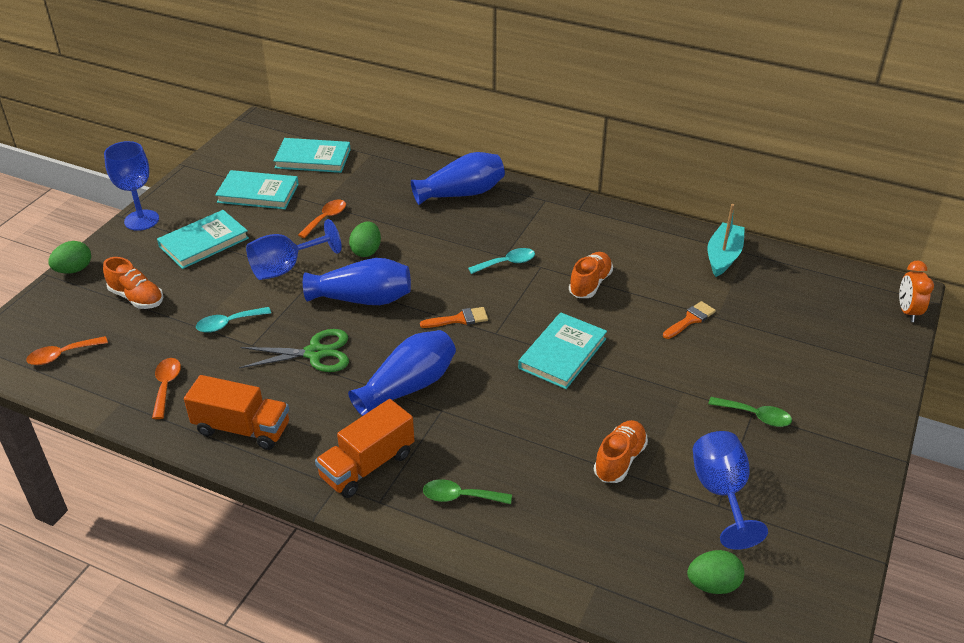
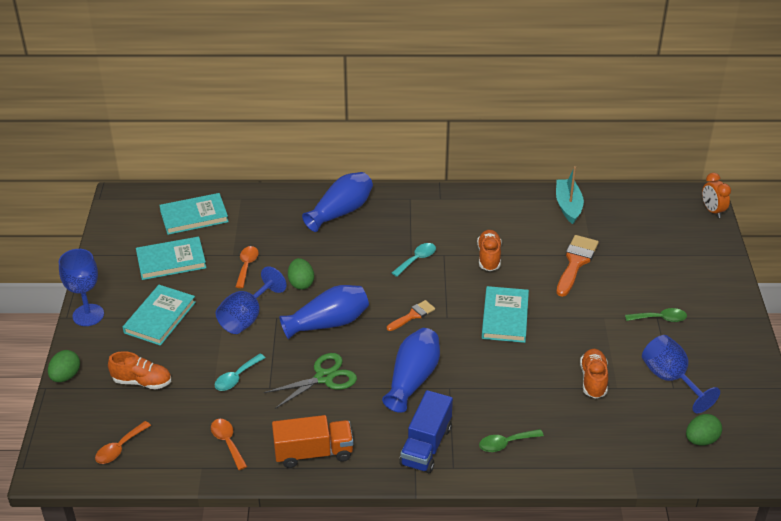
camera: 25 degrees left, 0 degrees up
(367, 465) = (426, 446): orange truck -> blue truck
(690, 319) = (576, 262): orange brush -> orange brush, size x1.69

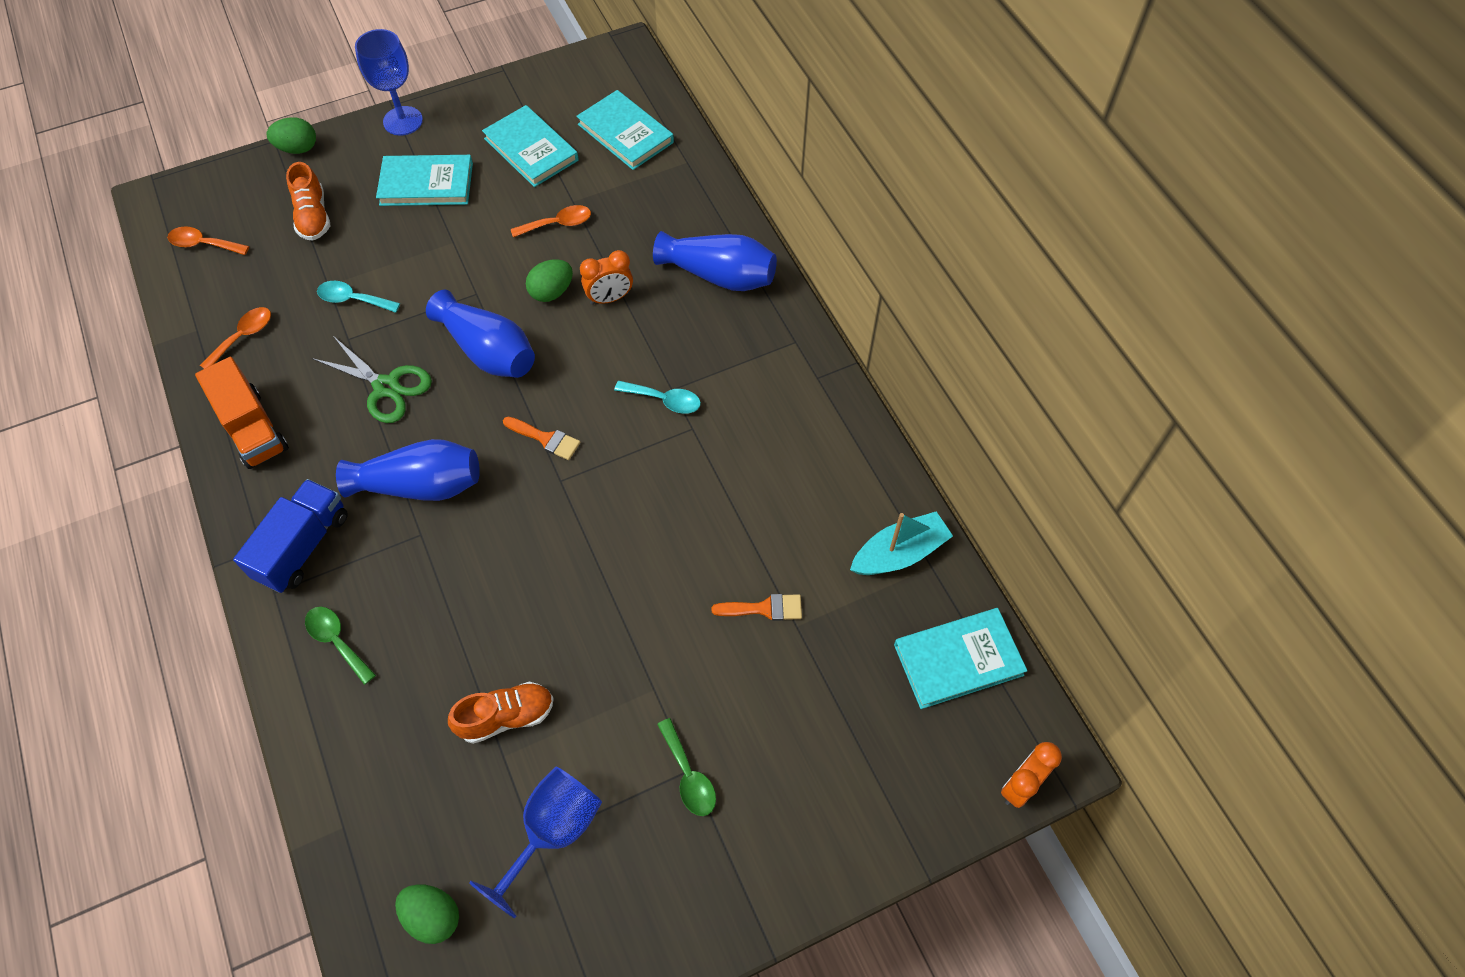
camera: 65 degrees right, 20 degrees up
(246, 317) = (462, 264): blue goblet -> none
(325, 260) = (610, 298): none -> orange clock
(426, 446) = (302, 546): blue truck -> blue truck turned 120 degrees clockwise
(489, 257) = (715, 487): orange shoe -> none
(505, 317) = (593, 553): turquoise book -> turquoise book (958, 660)
(576, 262) = (764, 608): orange brush -> orange brush, size x0.59

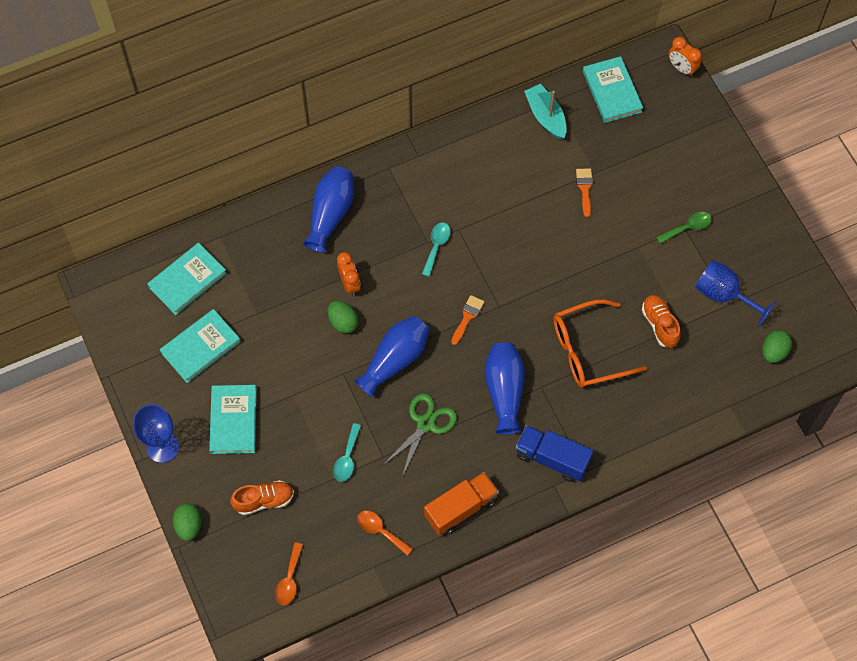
camera: 90 degrees left, 5 degrees up
(337, 641) = (617, 426): green spoon -> none
(472, 603) = (588, 350): none -> orange glasses
(558, 224) = (278, 322): orange spoon -> none

